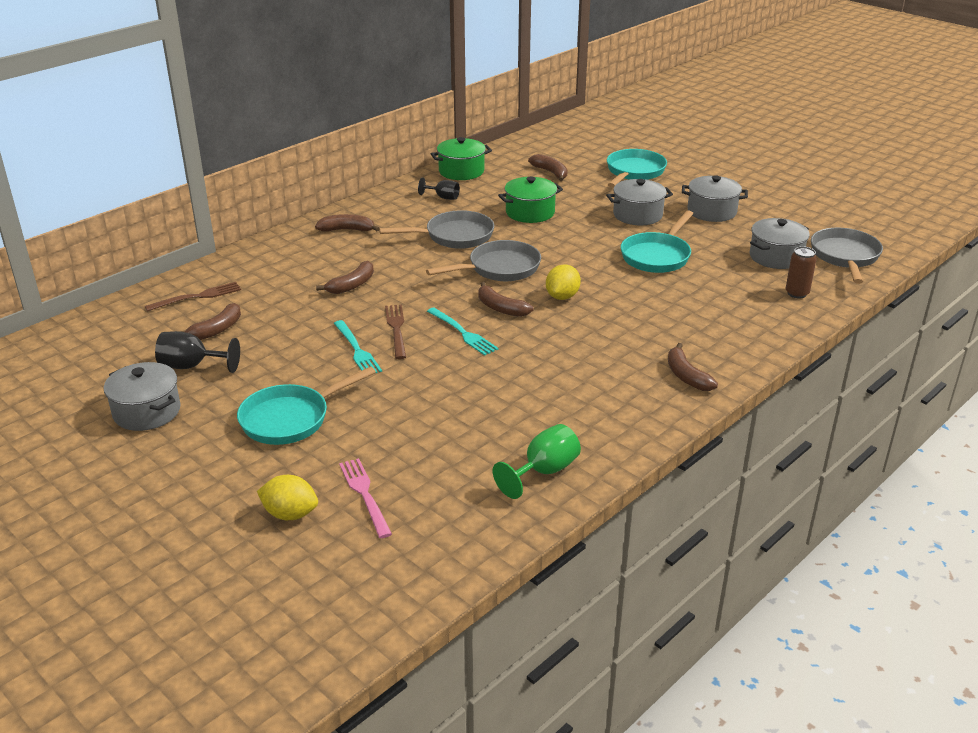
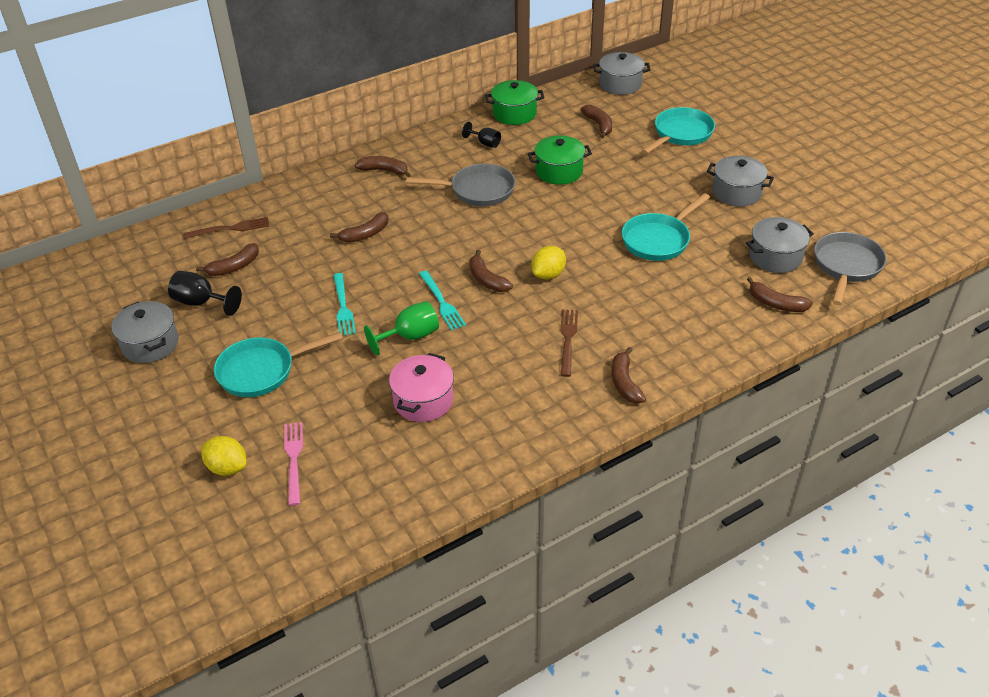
camera: 15 degrees right, 10 degrees up
(396, 329) = (385, 289): brown fork -> brown fork (567, 339)
(484, 420) = (423, 400): none -> pink pot
(500, 268) = (504, 234): grey pan -> none
(543, 471) = (452, 464): green goblet -> green goblet (410, 336)
(637, 215) = (661, 187): grey pot -> grey pot (620, 84)
(797, 293) = (776, 304): brown can -> brown banana

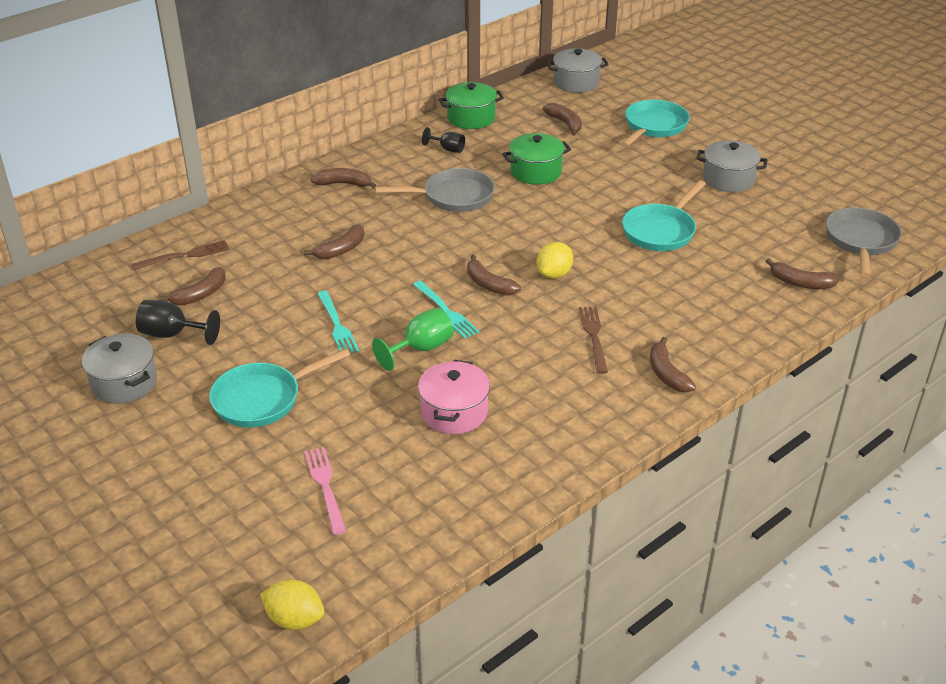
camera: 10 degrees left, 5 degrees down
(227, 467) = (251, 503): yellow lemon -> yellow lemon (295, 619)
(775, 257) = (786, 238): grey pot -> none

